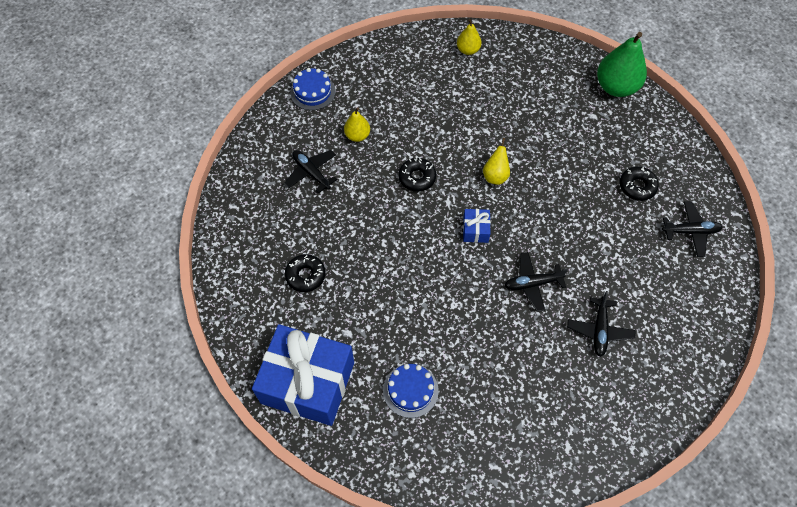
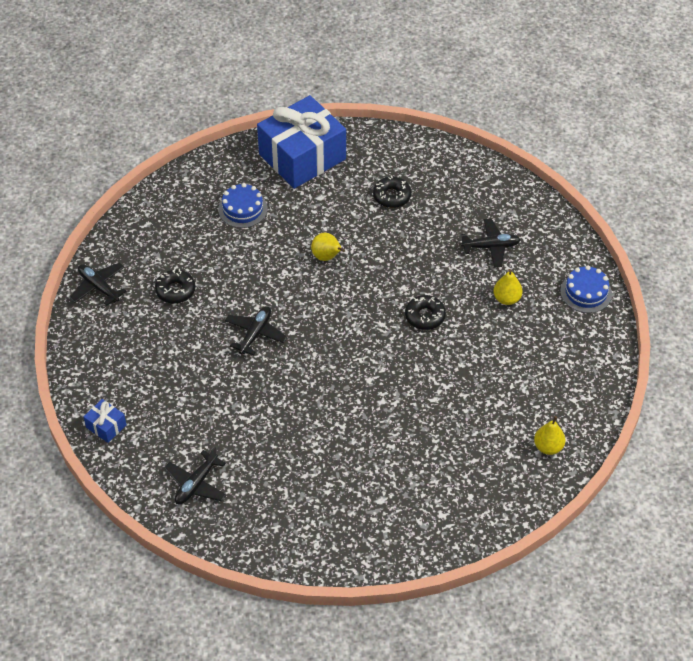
camera: 125 degrees right, 10 degrees down
(475, 230) = (337, 326): blue gift -> blue gift (106, 426)
(495, 176) = (379, 374): yellow pear -> yellow pear (327, 257)
(599, 330) = (177, 351): black plane -> black plane (98, 287)
(616, 87) = (399, 547): green pear -> none
(637, 186) = (275, 477): black donut -> black donut (175, 290)

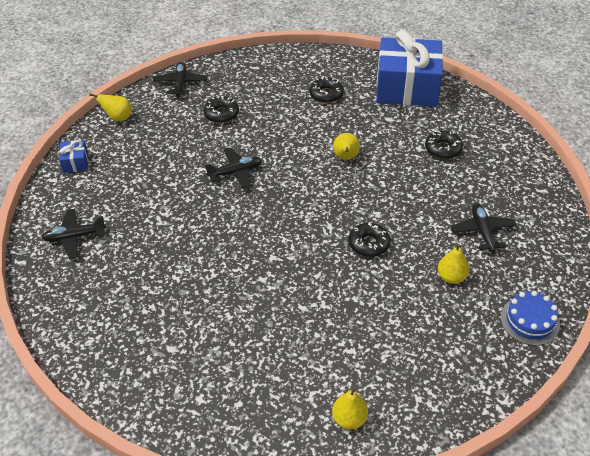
camera: 45 degrees right, 5 degrees down
(86, 360) = (118, 118): none -> yellow pear
(242, 209) = (326, 94): blue cake -> black donut
(490, 247) = (482, 231): black plane -> black plane turned 135 degrees counterclockwise

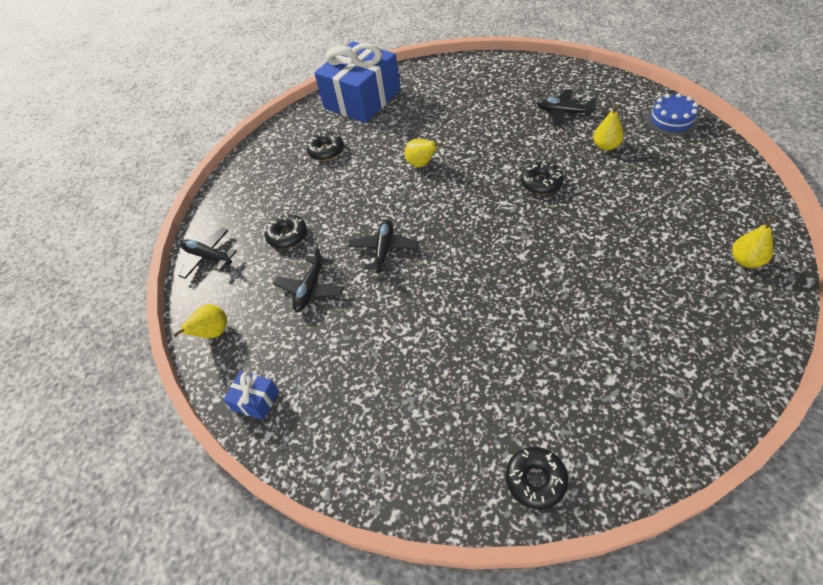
camera: 55 degrees left, 5 degrees up
(75, 237) = (387, 436): black plane -> black plane (310, 289)
(443, 149) = (454, 103): black donut -> black donut (535, 480)

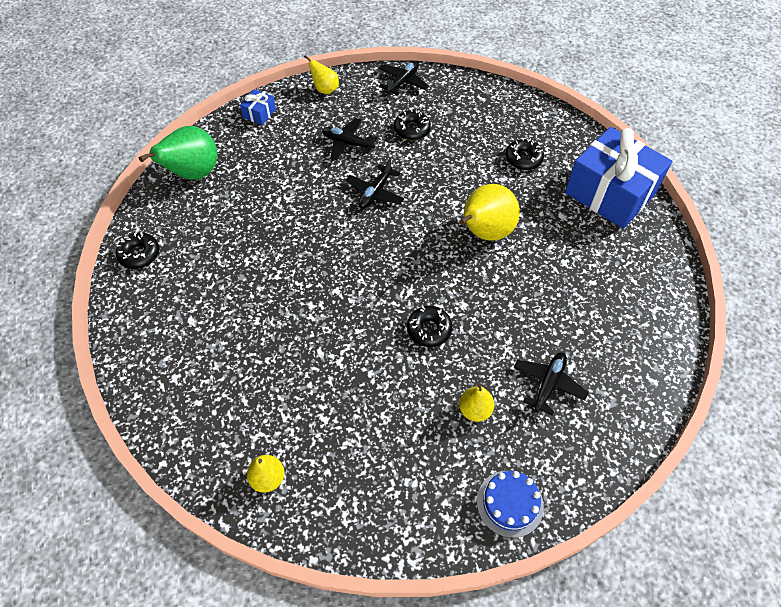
camera: 90 degrees right, 5 degrees up
(378, 455) = (193, 174): none -> green pear
(384, 250) = (375, 192): black plane -> black plane turned 105 degrees clockwise
(421, 164) = (484, 232): yellow pear -> yellow pear, size x1.87

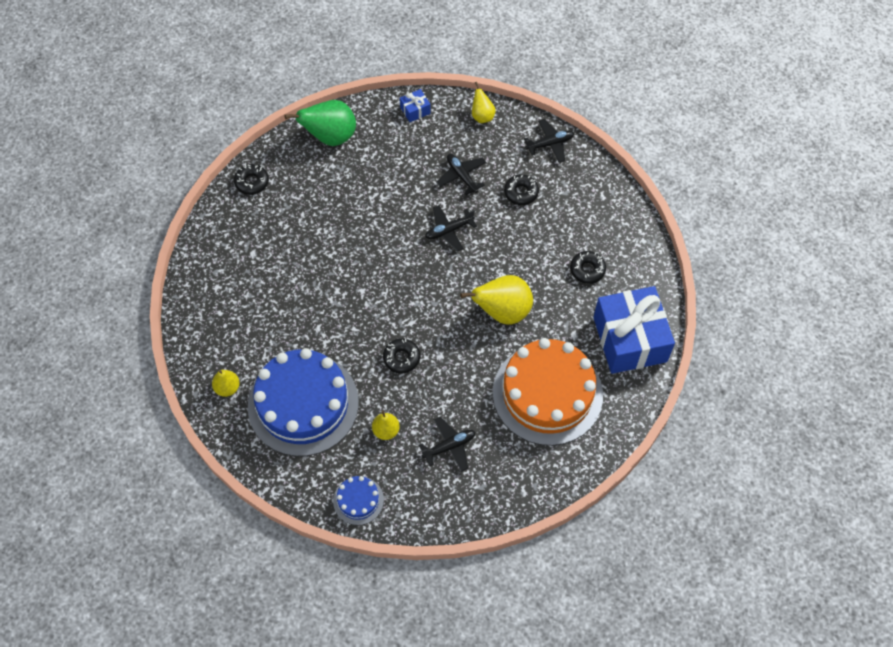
camera: 35 degrees right, 5 degrees up
(366, 440) = (303, 404): none -> blue cake
(588, 278) = (547, 393): none -> orange cake

